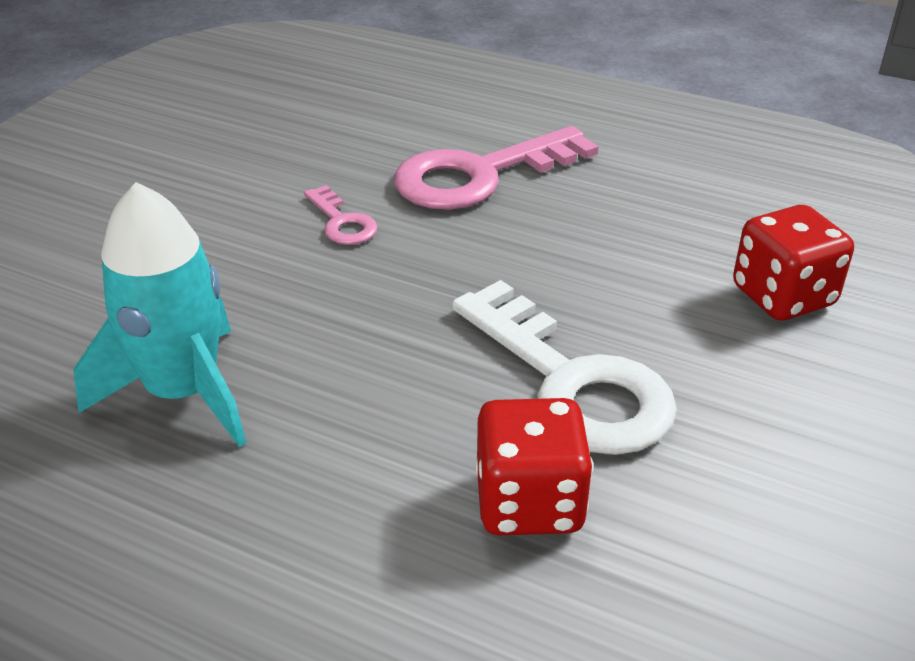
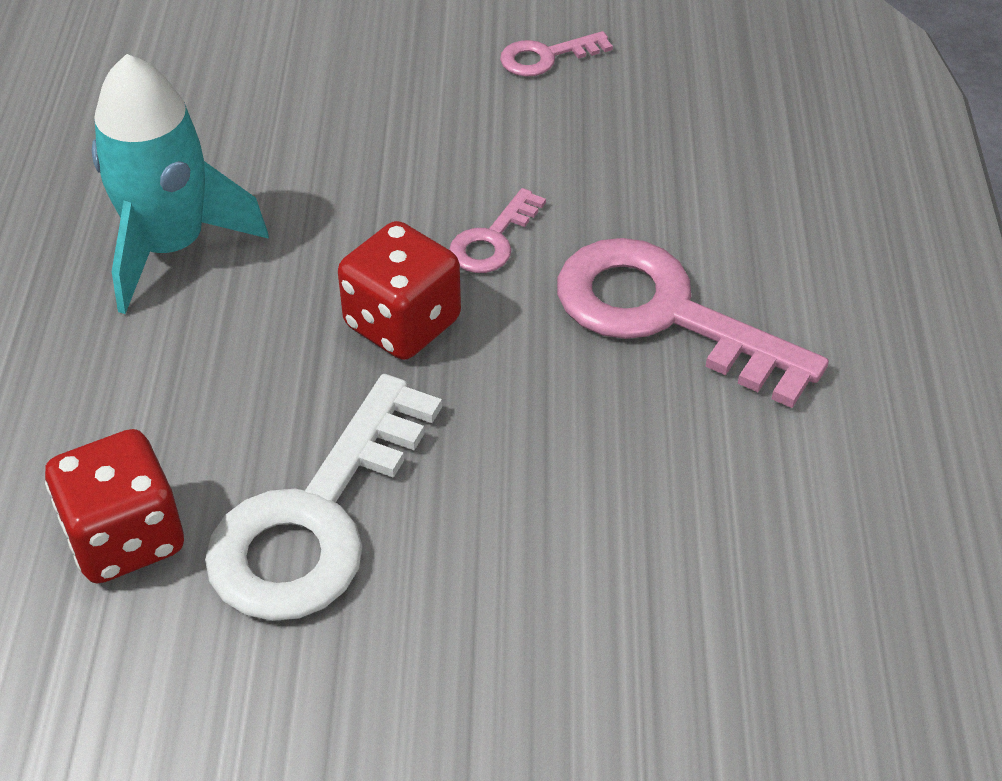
camera: 65 degrees right, 10 degrees up
(167, 146) = (546, 57): none -> pink key
(783, 296) = (585, 682): red dice -> red dice (402, 323)

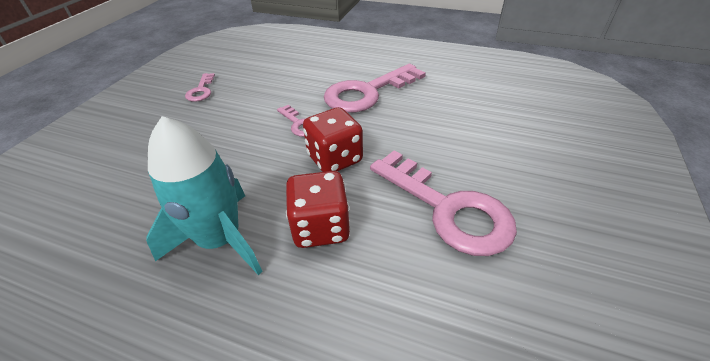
camera: 70 degrees left, 5 degrees down
(125, 538) = (445, 296): red dice -> red dice (320, 227)
(315, 519) = (448, 209): white key -> pink key

